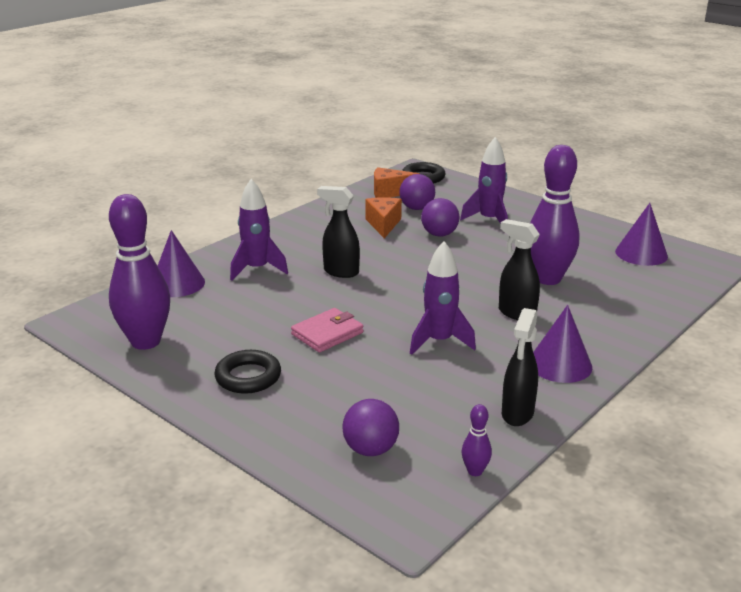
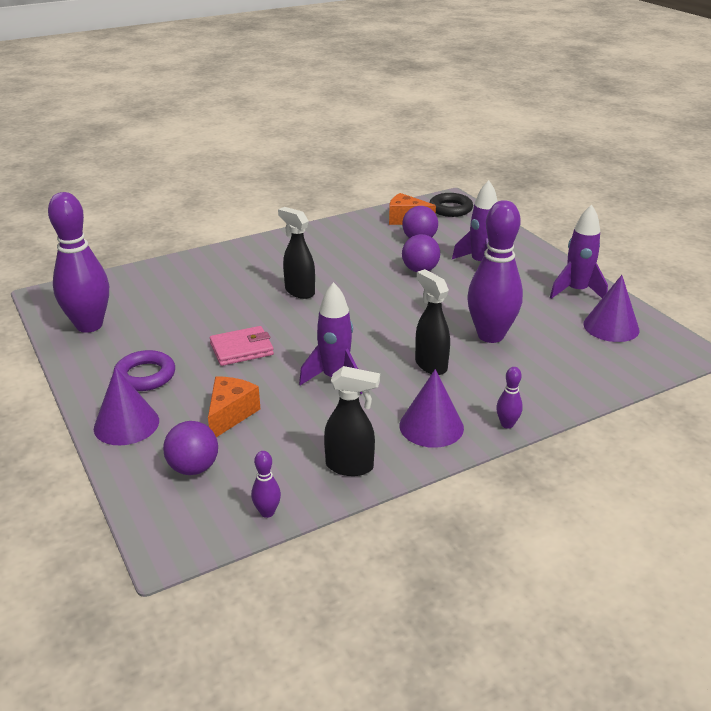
camera: 20 degrees right, 5 degrees up
(177, 283) = (153, 277): purple cone -> purple cone (126, 424)
(248, 377) = (145, 375): black ring -> purple ring
(257, 269) = (229, 276): purple rocket -> purple rocket (576, 291)
(383, 224) = (375, 251): orange cheese -> orange cheese (230, 414)
(517, 414) = (350, 466): black spray bottle -> black spray bottle turned 120 degrees counterclockwise
(622, 349) = (507, 424): none -> purple bowling pin

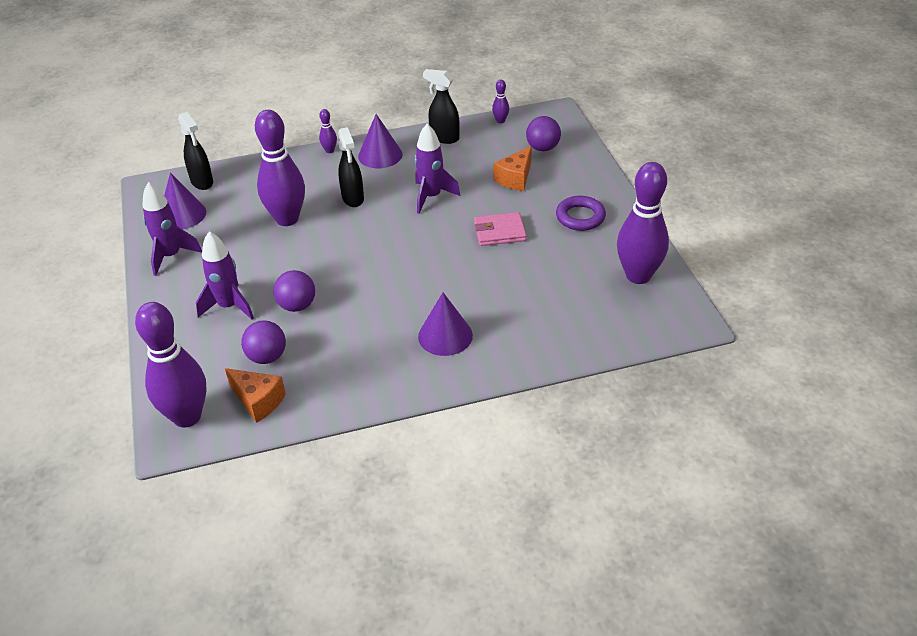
camera: 165 degrees left, 10 degrees up
(126, 424) = (590, 180): purple cone -> purple cone (445, 336)
(299, 291) = (432, 292): black spray bottle -> black spray bottle (202, 182)
(450, 209) = (187, 417): black ring -> purple bowling pin

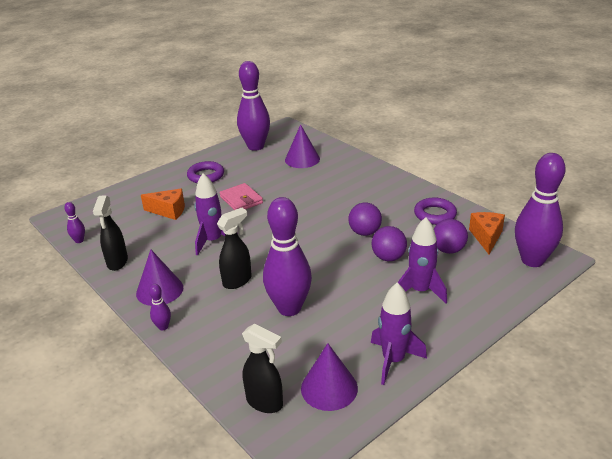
camera: 115 degrees left, 10 degrees down
(202, 182) = (265, 402): black spray bottle -> black spray bottle turned 90 degrees clockwise
(339, 378) = (435, 214): none -> purple ring
(445, 336) = (361, 190): purple cone -> purple cone (302, 159)
(543, 148) = (119, 210): purple ball -> purple ball (364, 232)

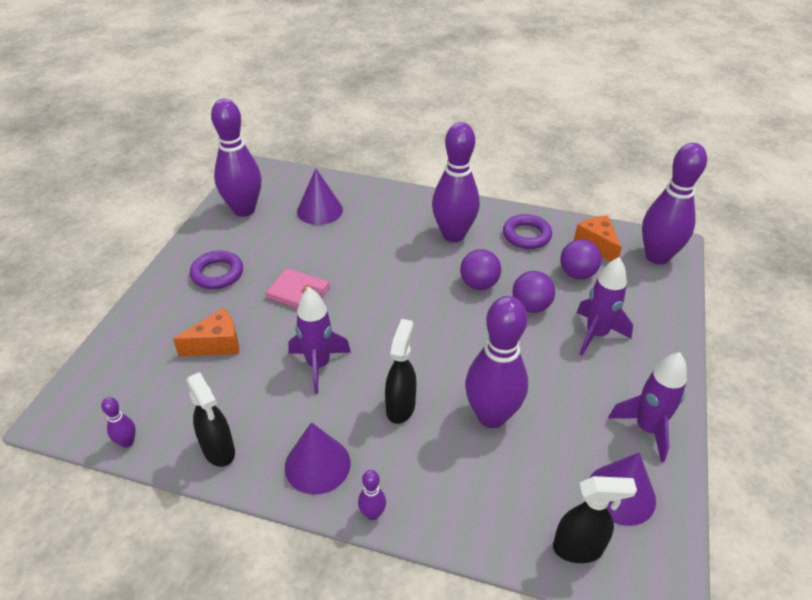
camera: 35 degrees left, 10 degrees up
(378, 198) = (453, 235): none -> purple bowling pin

